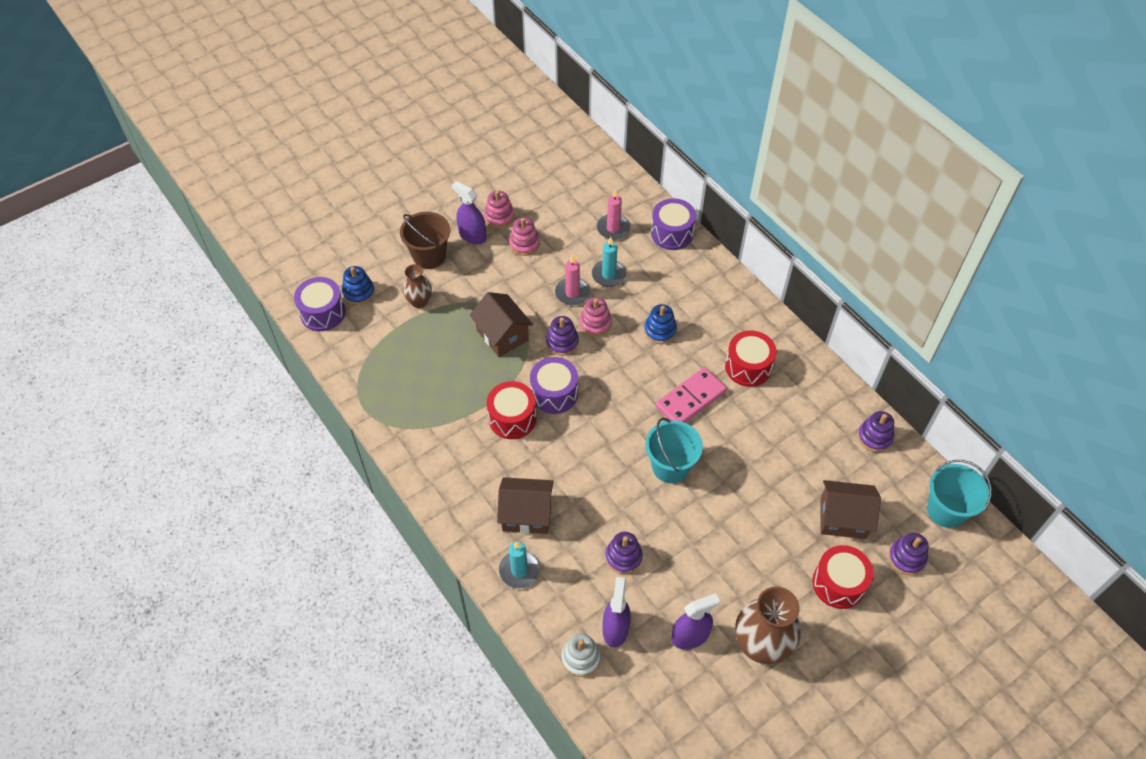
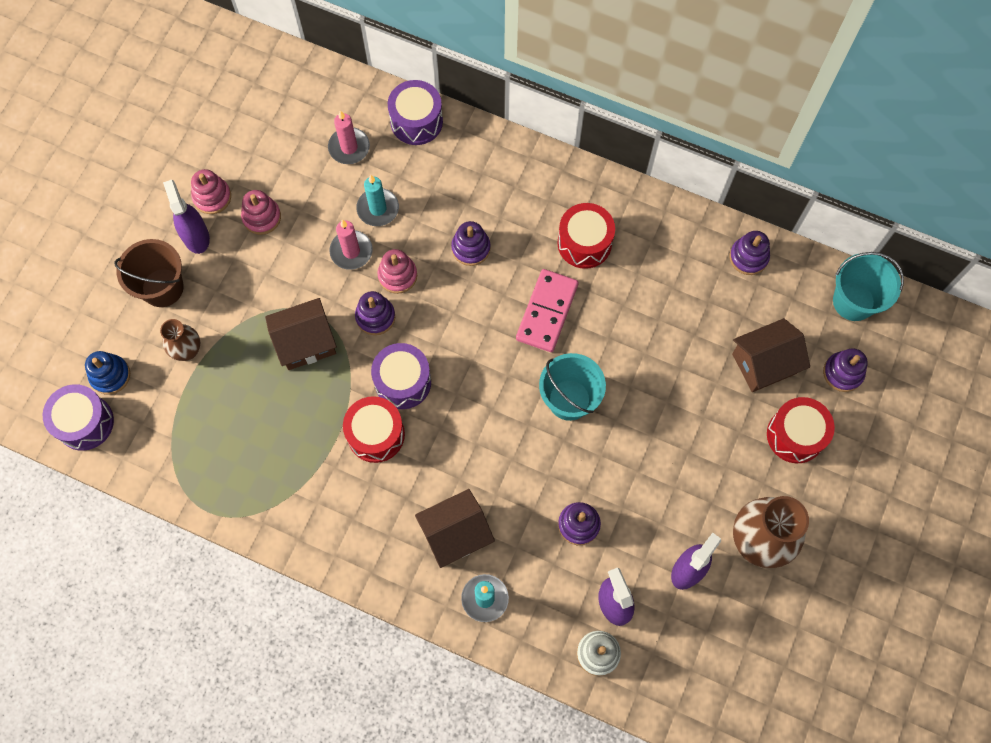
camera: 30 degrees left, 15 degrees up
(472, 235) = (196, 236): purple spray bottle -> purple spray bottle turned 60 degrees clockwise
(502, 335) = (305, 342): brown house -> brown house turned 45 degrees counterclockwise
(660, 330) = (471, 248): blue stacking toy -> purple stacking toy

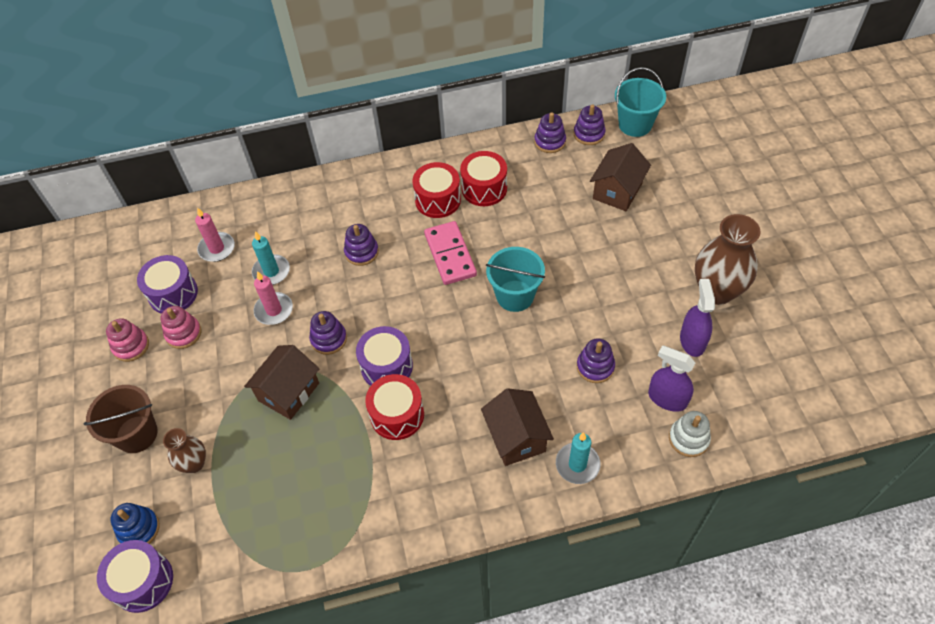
camera: 35 degrees left, 15 degrees down
(196, 236) = (138, 380): purple spray bottle -> none
(397, 275) = (322, 302): pink stacking toy -> none
(416, 121) = (255, 203): purple drum -> purple drum (173, 293)
(455, 534) = (516, 437): brown house -> brown house turned 45 degrees counterclockwise
(795, 435) = (676, 216): red drum -> red drum (484, 188)
(843, 373) = (668, 165): purple stacking toy -> purple stacking toy (589, 134)

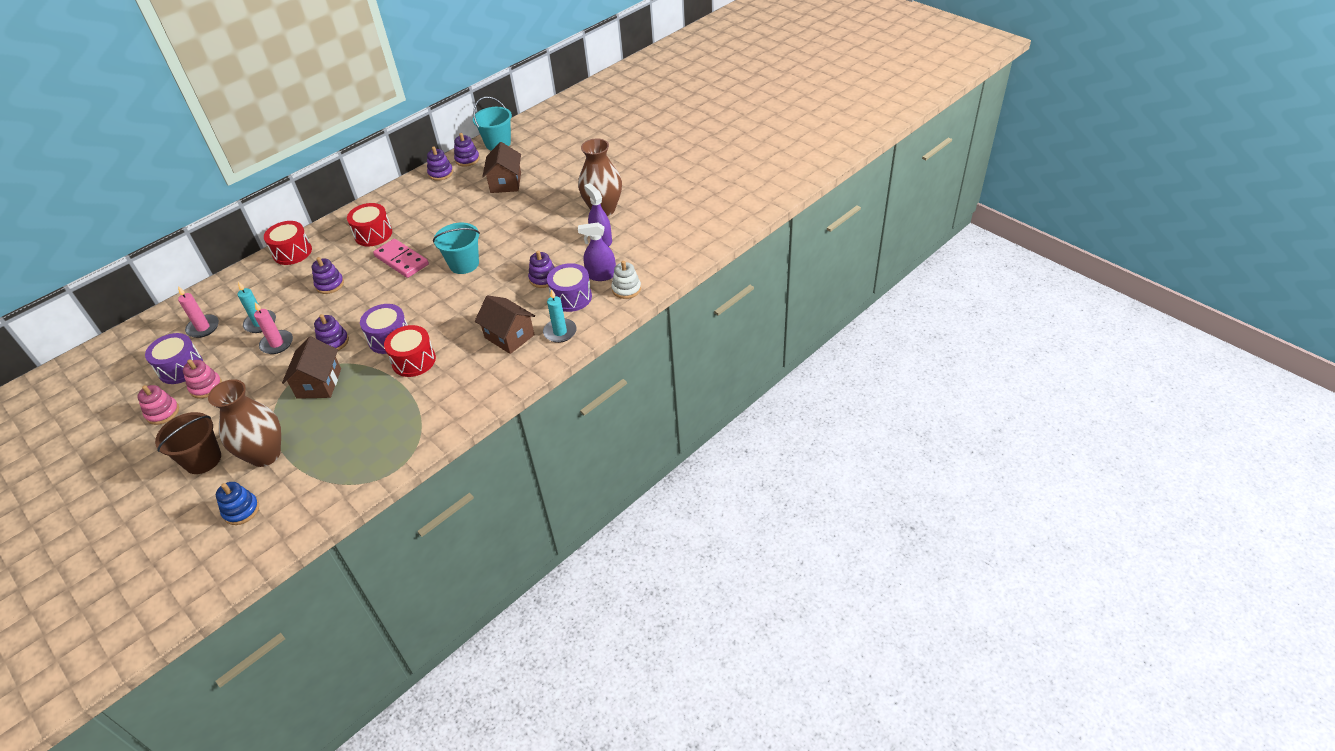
camera: 30 degrees left, 10 degrees down
(143, 581) = (264, 537): purple drum -> purple drum (571, 297)
(194, 463) = (265, 454): brown vase -> brown vase, size x1.81
(484, 188) = (406, 215): red drum -> red drum (292, 252)

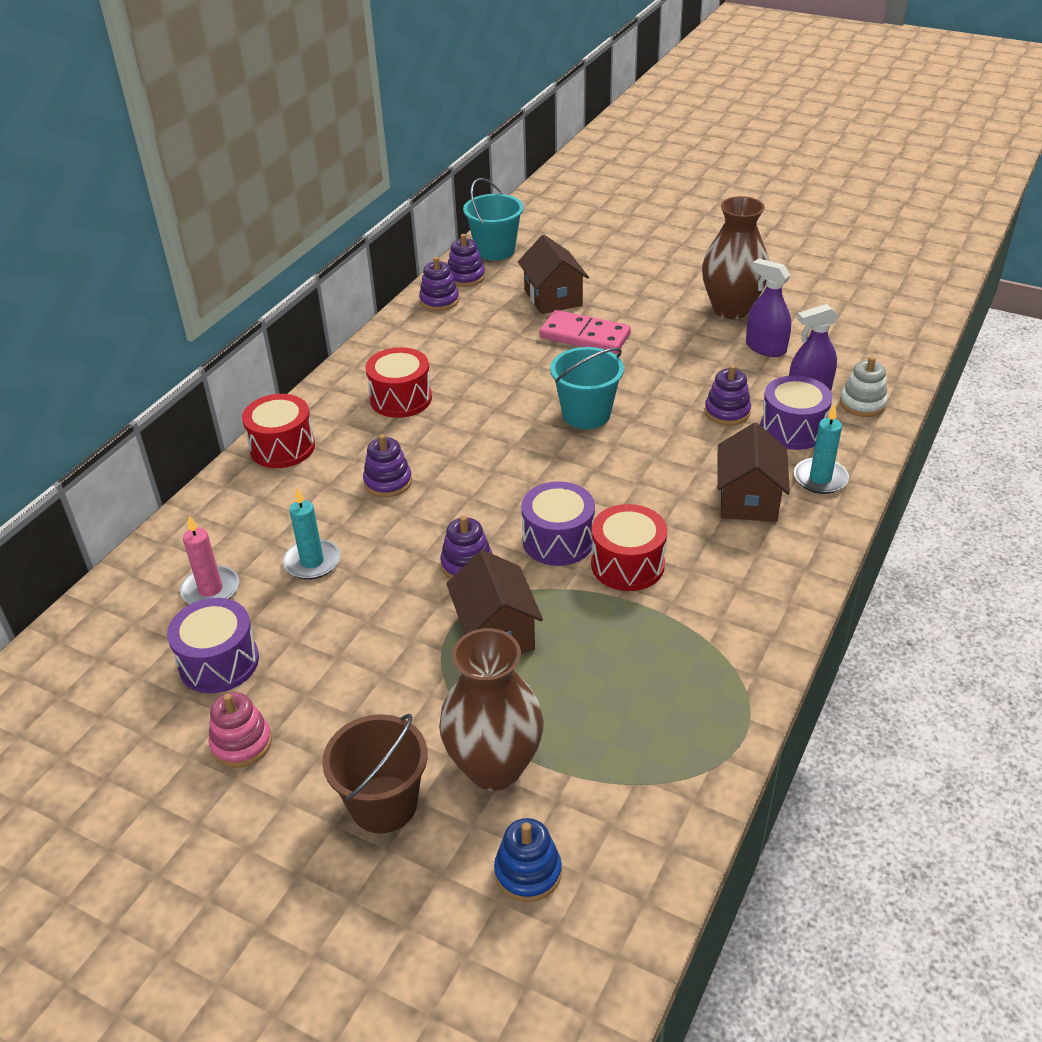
camera: 20 degrees left, 5 degrees down
(206, 387) = (292, 682): pink stacking toy -> none
(277, 344) = (368, 587): pink candle -> none
(401, 260) = (480, 427): pink domino -> pink domino (585, 336)
(509, 336) = (748, 499): brown house -> brown house turned 75 degrees clockwise

